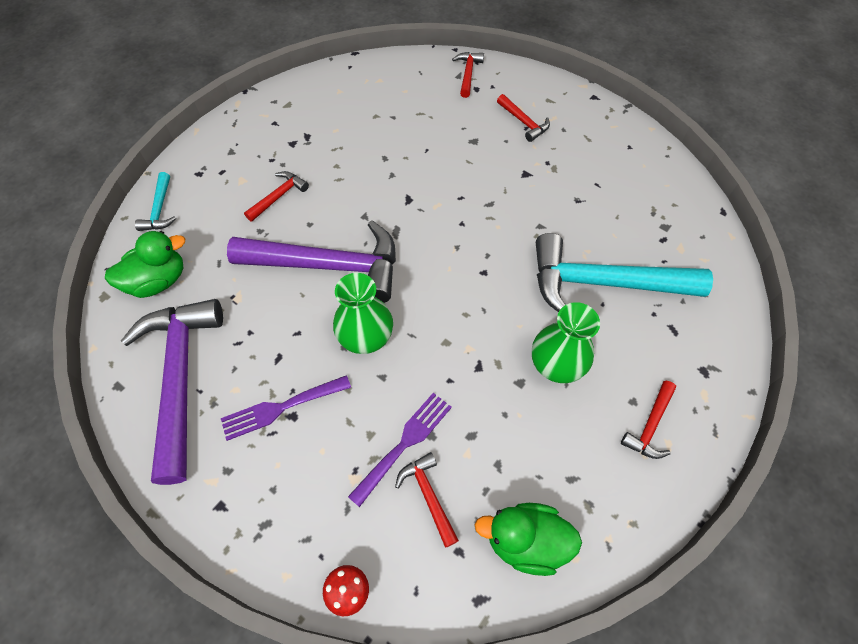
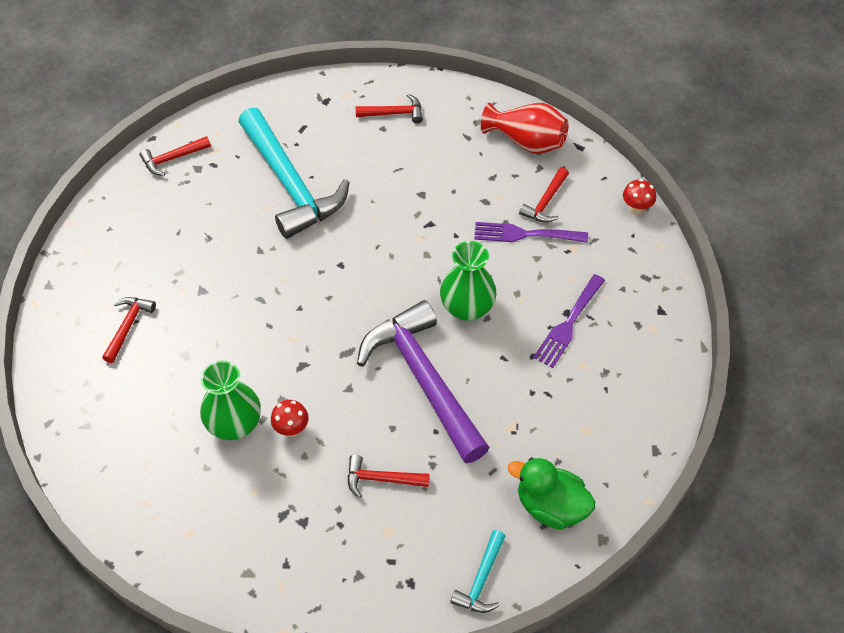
camera: 125 degrees left, 5 degrees down
(159, 209) = (481, 579): turquoise hammer -> turquoise hammer turned 150 degrees clockwise
(181, 378) = (609, 410): purple hammer -> none
(281, 408) = (568, 324): purple fork -> purple fork turned 90 degrees clockwise
(362, 169) = (291, 429): none -> red mushroom
(468, 74) = (78, 418): red hammer -> red hammer (172, 158)
(525, 541) = (526, 141): green duck -> red vase
(556, 365) = (389, 180): green vase -> green vase (235, 424)

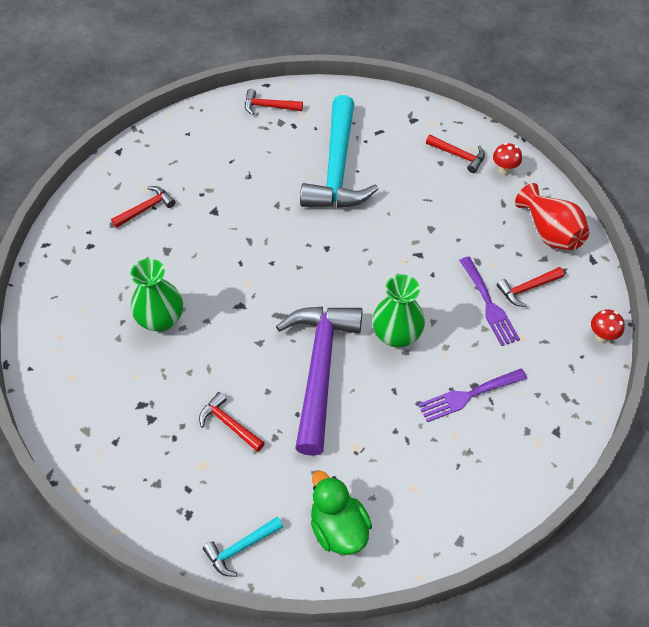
camera: 35 degrees right, 0 degrees up
(291, 429) = (196, 347): red mushroom -> red mushroom (504, 170)
(525, 234) = (489, 304): purple fork -> purple fork turned 150 degrees counterclockwise

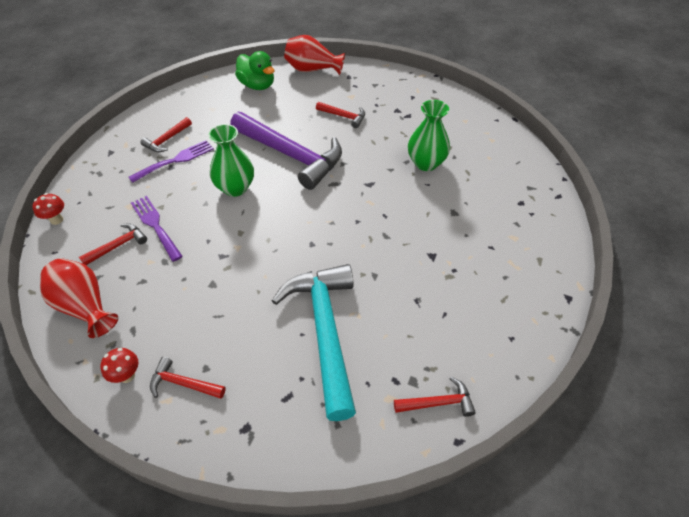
camera: 165 degrees right, 5 degrees down
(146, 208) = (497, 244): red hammer -> red hammer (167, 140)
(241, 548) = (312, 70): turquoise hammer -> red vase
(320, 370) = (291, 155): purple hammer -> purple hammer turned 45 degrees counterclockwise

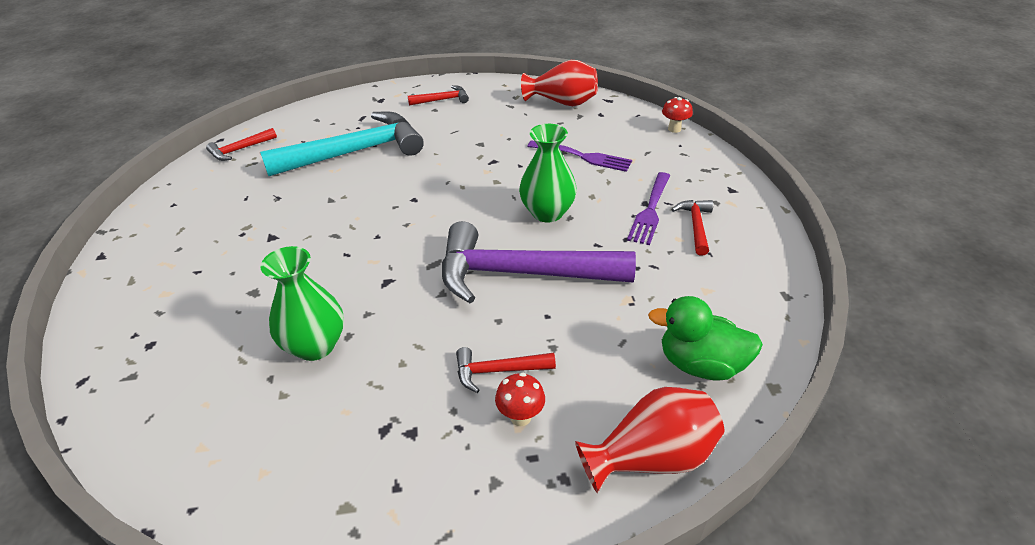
camera: 150 degrees right, 10 degrees down
(118, 246) = (593, 135): red hammer -> none
(127, 375) = (485, 91): red mushroom -> red mushroom (520, 417)
(325, 331) = (355, 152): turquoise hammer -> turquoise hammer turned 75 degrees counterclockwise

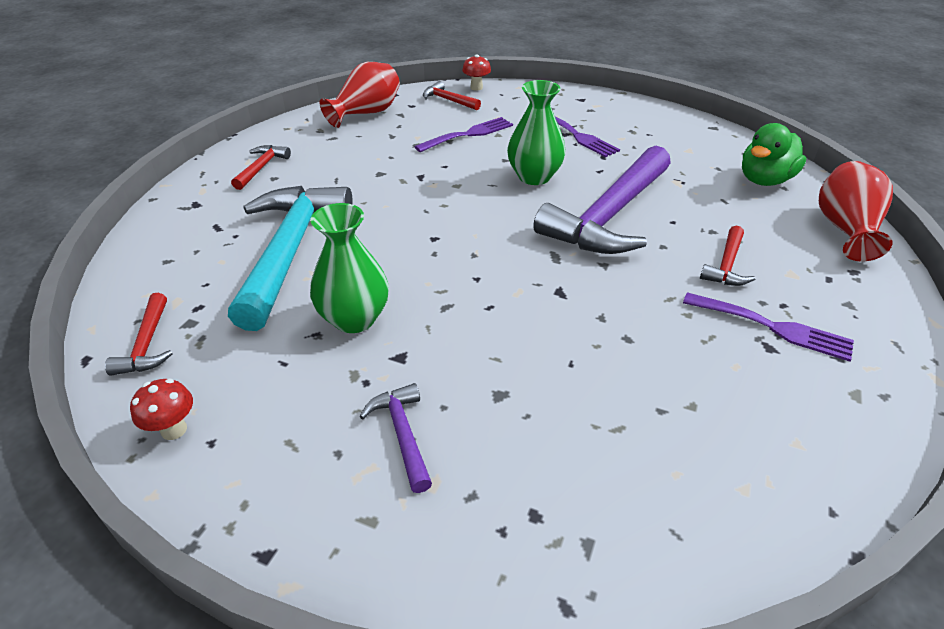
camera: 60 degrees left, 0 degrees up
(201, 266) = (403, 434): none -> purple hammer
(315, 346) = (629, 365): green vase -> green vase (354, 319)
(416, 426) = (773, 327): none -> purple fork
(520, 417) = (784, 270): red mushroom -> red mushroom (174, 430)
(696, 226) = (613, 127): red hammer -> red hammer (448, 100)

